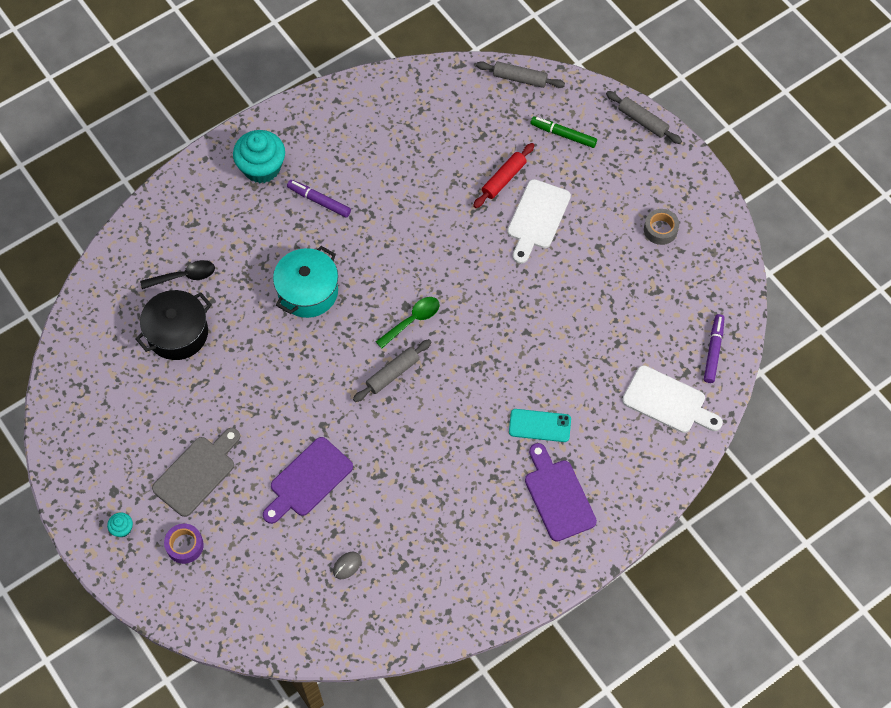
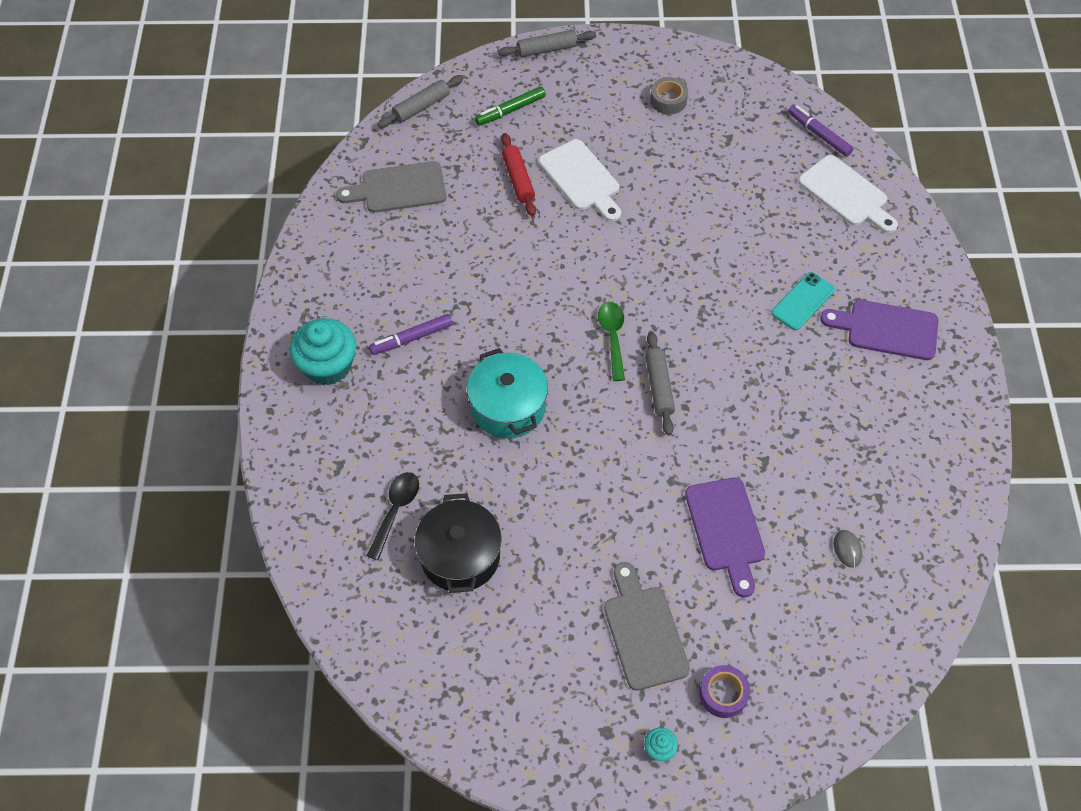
camera: 55 degrees left, 5 degrees down
(436, 112) = (398, 188): none -> grey cutting board
(668, 401) = (846, 194): white cutting board -> white cutting board turned 75 degrees clockwise

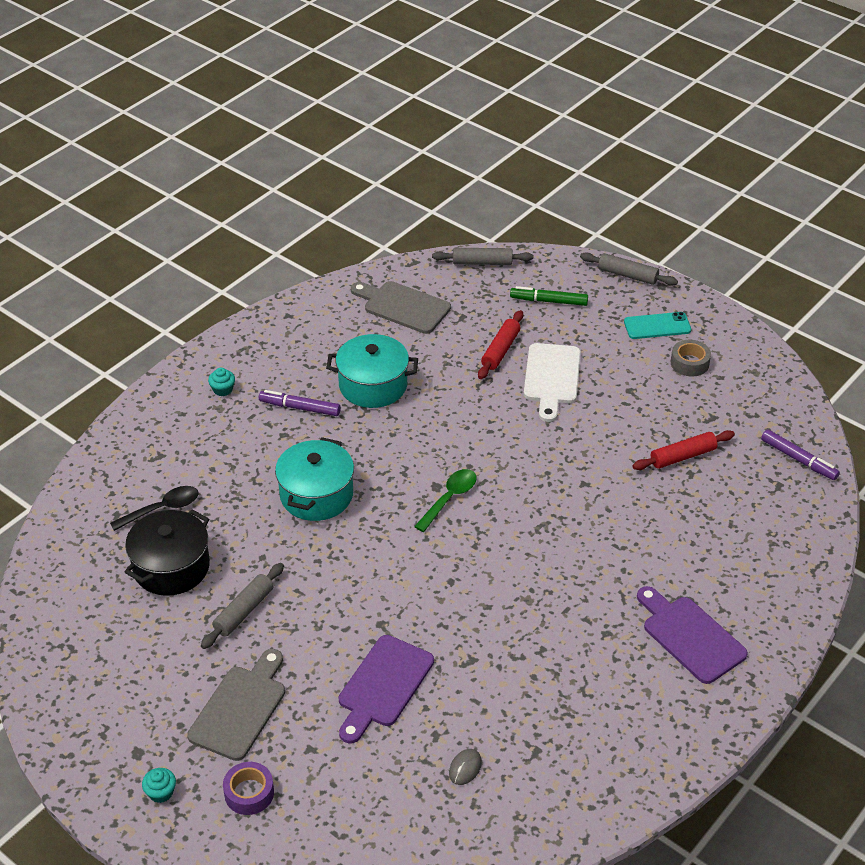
camera: 40 degrees right, 15 degrees down
(328, 365) = (223, 389): turquoise cupcake -> turquoise cupcake, size x0.44
(450, 277) = (373, 385): none -> turquoise pot
(659, 387) = (446, 555): grey rolling pin -> grey rolling pin (244, 611)
(740, 185) = (682, 456): none -> red rolling pin
(803, 301) = (638, 570): turquoise phone -> turquoise phone (657, 326)
(819, 134) = (798, 459): purple marker -> purple marker turned 135 degrees clockwise
(846, 194) = (772, 517): white cutting board -> none

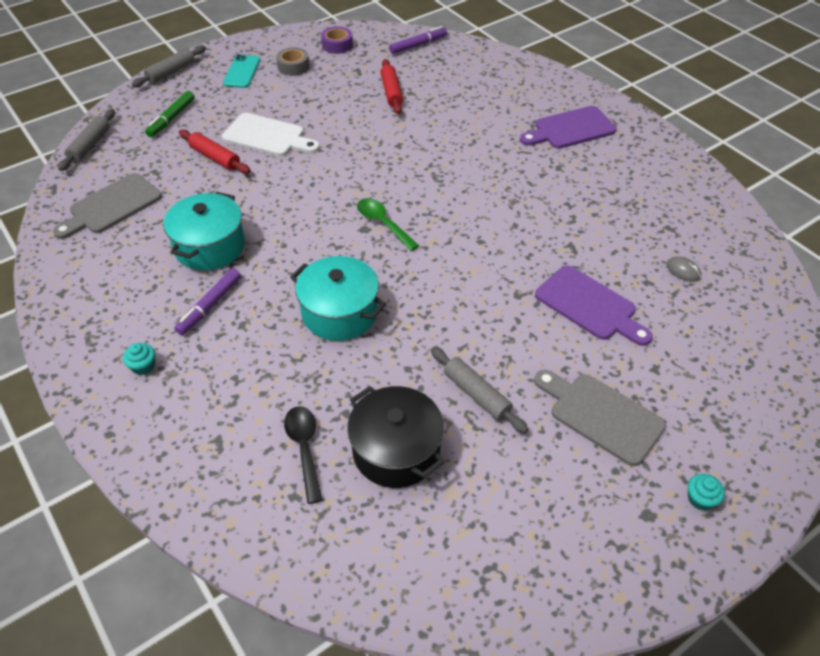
camera: 75 degrees left, 5 degrees up
(249, 793) = (703, 423): purple tape -> purple tape (337, 45)

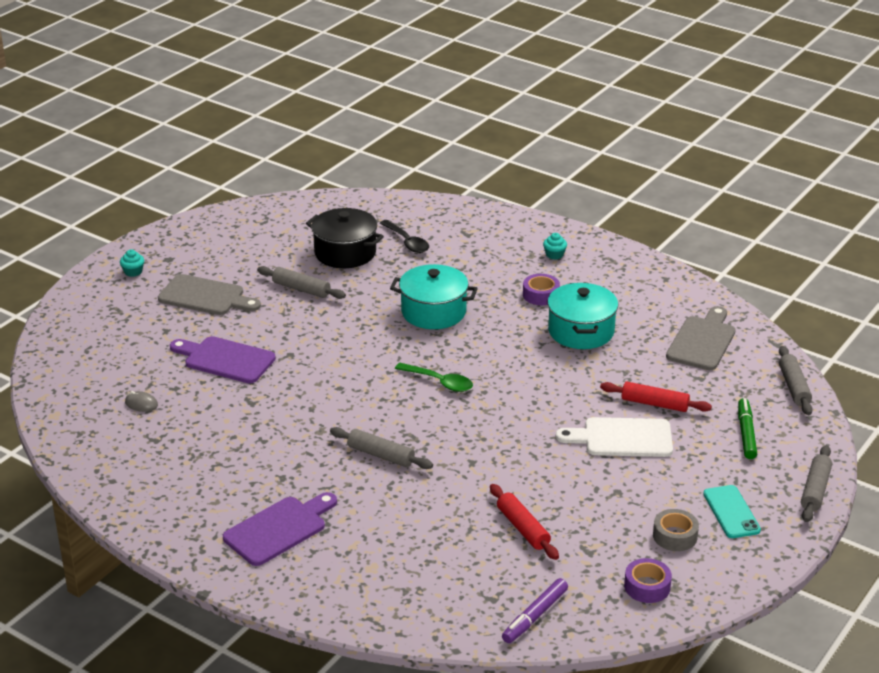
camera: 160 degrees right, 15 degrees down
(210, 306) = (541, 295): purple marker -> purple tape
(469, 167) = (381, 455): none -> grey rolling pin

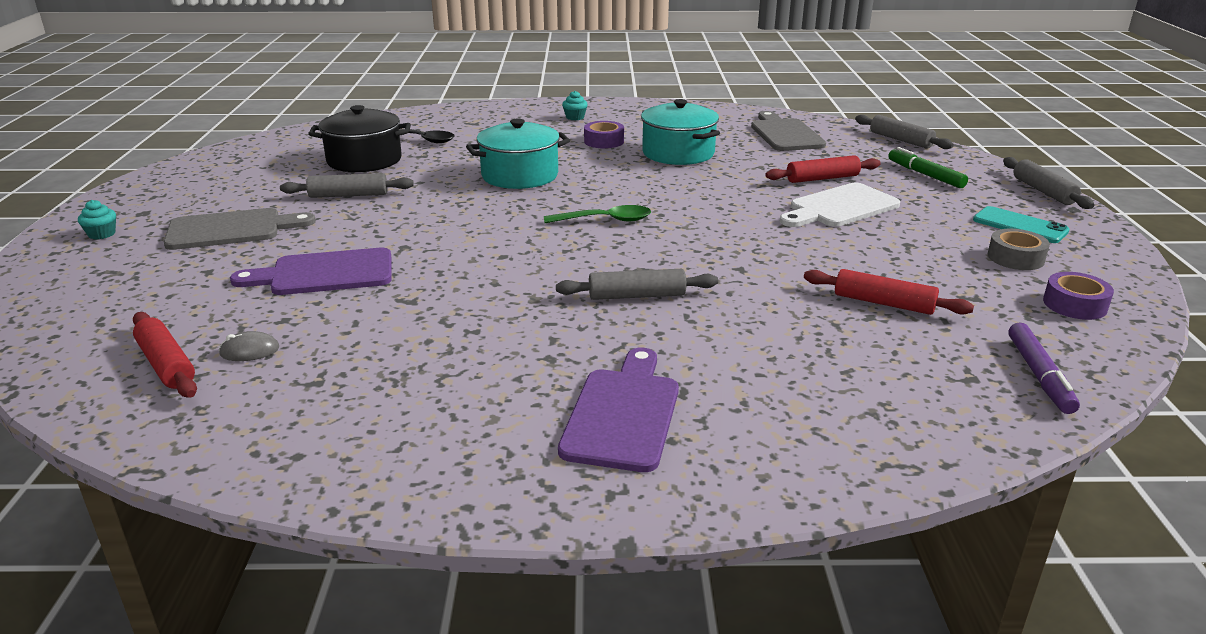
camera: 35 degrees left, 5 degrees down
(97, 396) = (166, 364): none -> red rolling pin

